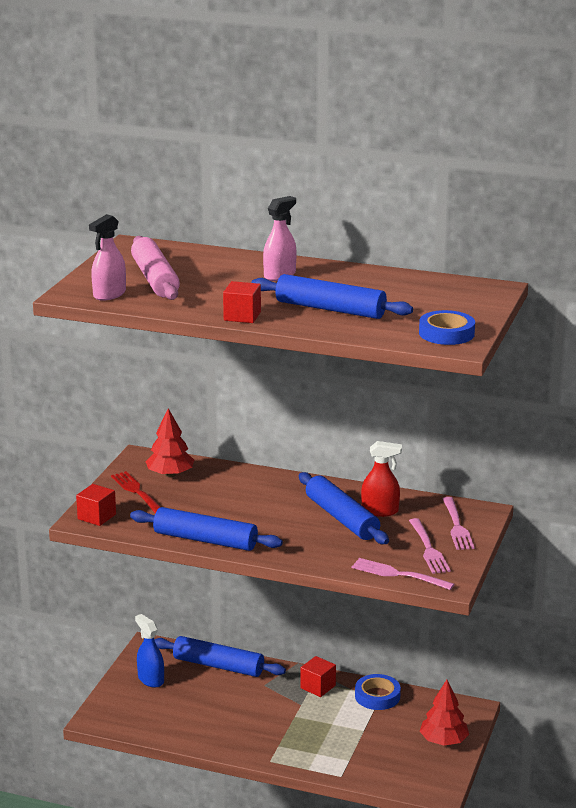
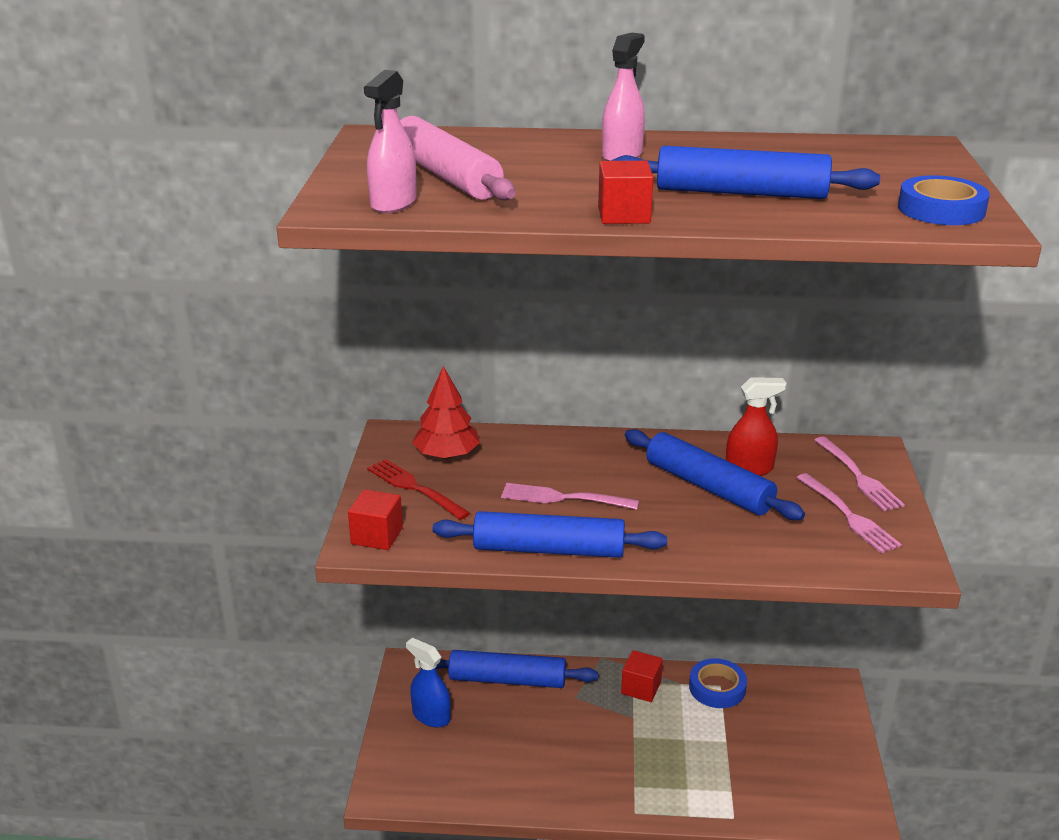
camera: 15 degrees left, 5 degrees up
(399, 574) = (840, 562): pink fork -> pink fork (564, 498)
(443, 741) = (827, 738): red tree -> none

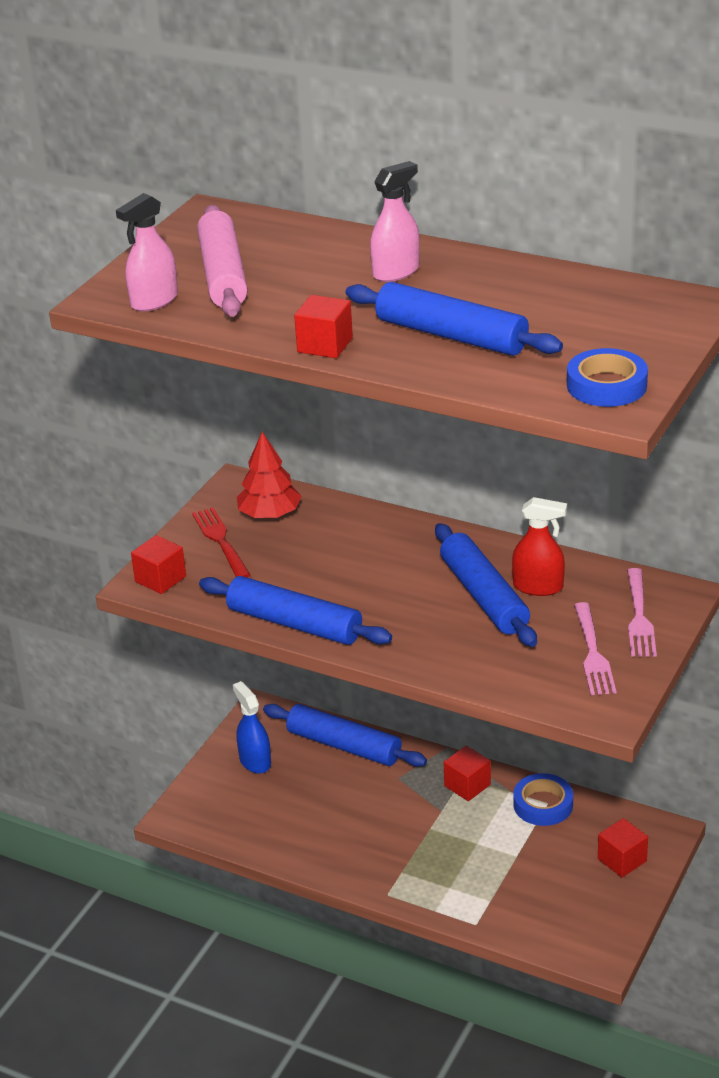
camera: 25 degrees right, 5 degrees up
(564, 498) = (344, 578): pink fork -> none
(816, 720) = (622, 860): none -> red cube

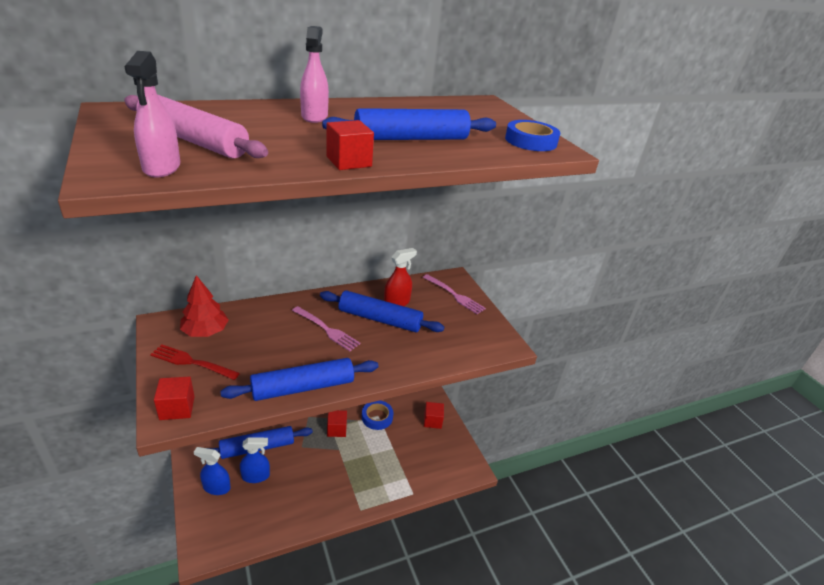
camera: 55 degrees left, 0 degrees up
(308, 777) = (256, 476): none -> blue spray bottle
(592, 652) = (461, 321): pink fork -> pink fork (326, 329)

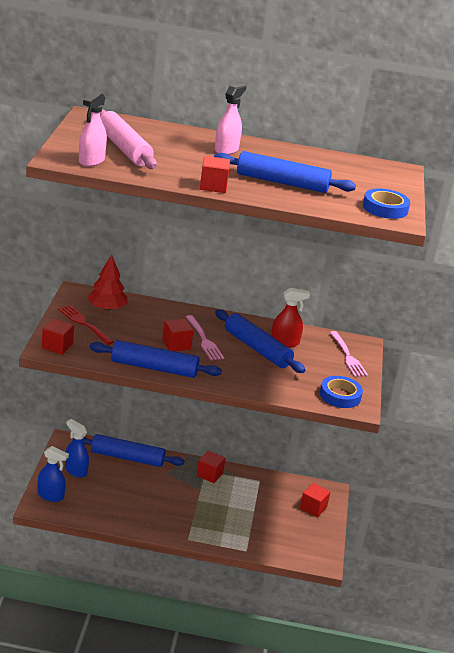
camera: 30 degrees right, 5 degrees down
(256, 476) = (113, 477): blue spray bottle -> blue spray bottle (50, 495)
(305, 347) = (176, 344): none -> red cube
(377, 417) = (257, 481): blue tape -> blue tape (340, 395)

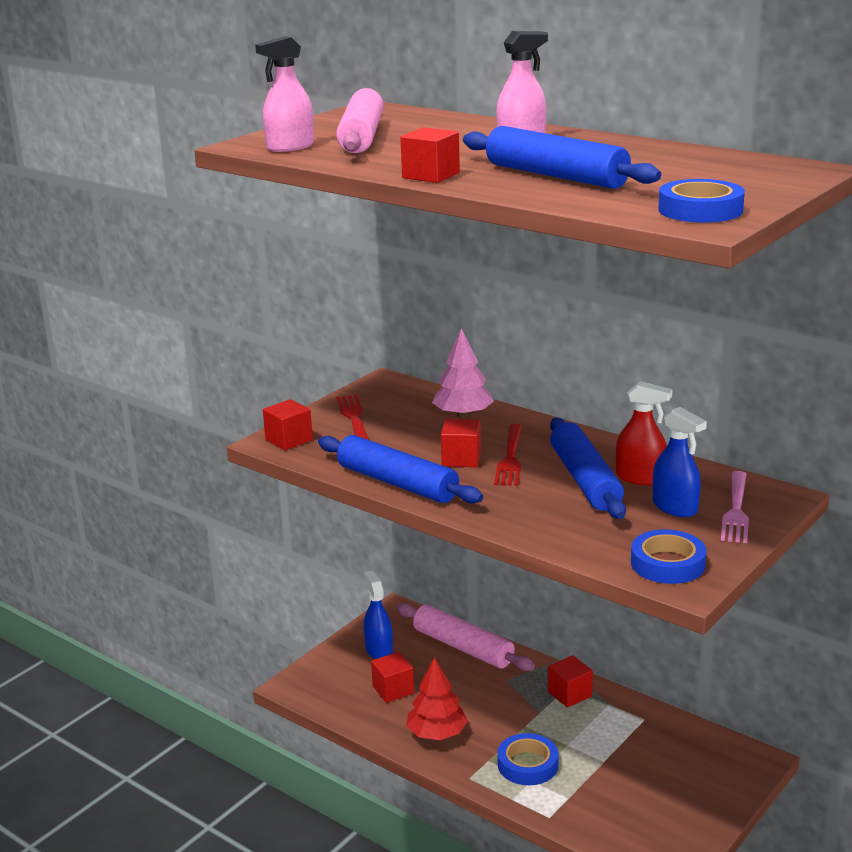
camera: 35 degrees right, 5 degrees down
(50, 495) = (320, 675): blue spray bottle -> blue spray bottle (675, 507)
(107, 308) = (405, 404): red tree -> red tree (437, 733)
(127, 457) = (463, 647): blue rolling pin -> pink rolling pin
(149, 312) = (463, 415): none -> pink tree
(203, 339) = (510, 457): pink fork -> red fork
(214, 523) = (527, 764): none -> blue tape
(313, 508) = (708, 779): red cube -> red cube (393, 690)

